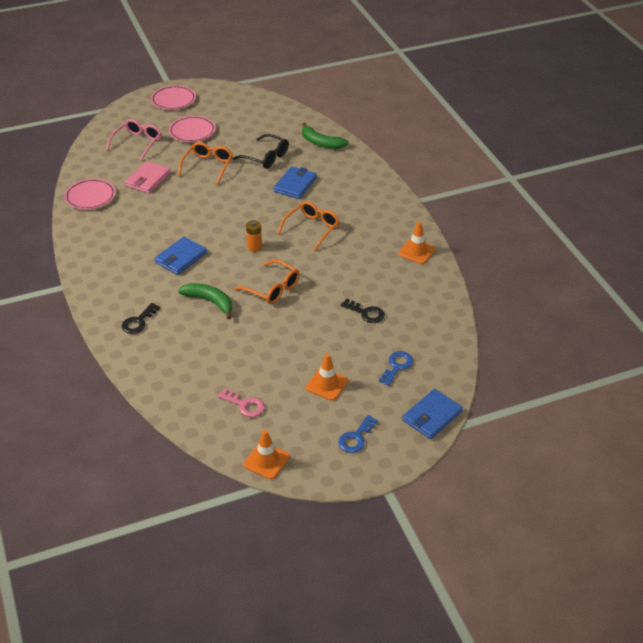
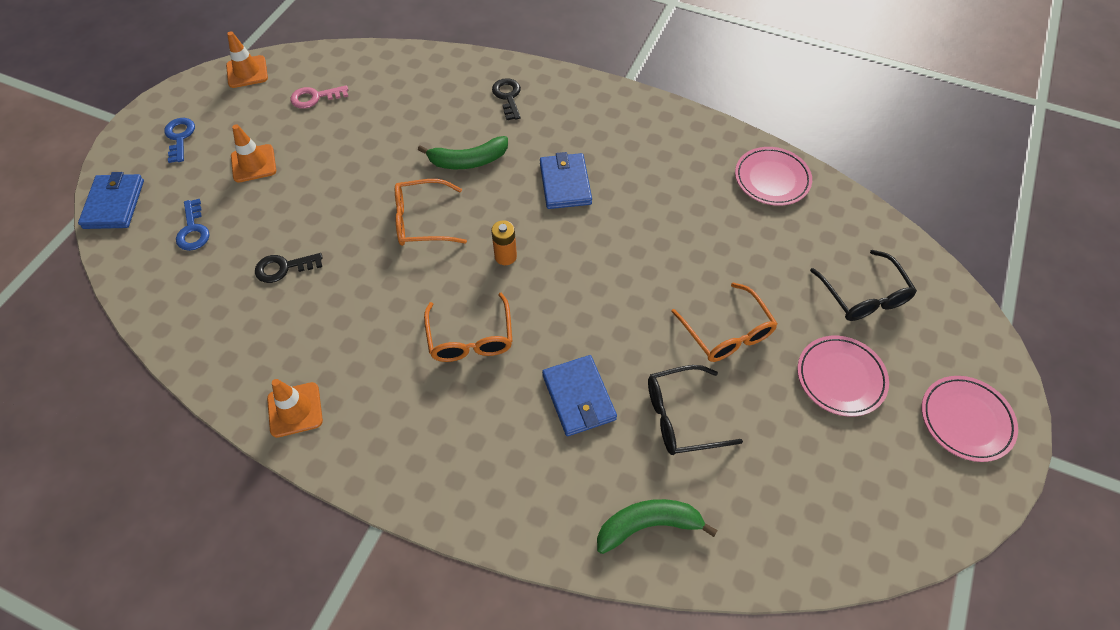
camera: 135 degrees right, 15 degrees up
(137, 143) = (863, 295): pink glasses -> black glasses
(148, 179) = (757, 251): pink wallet -> none

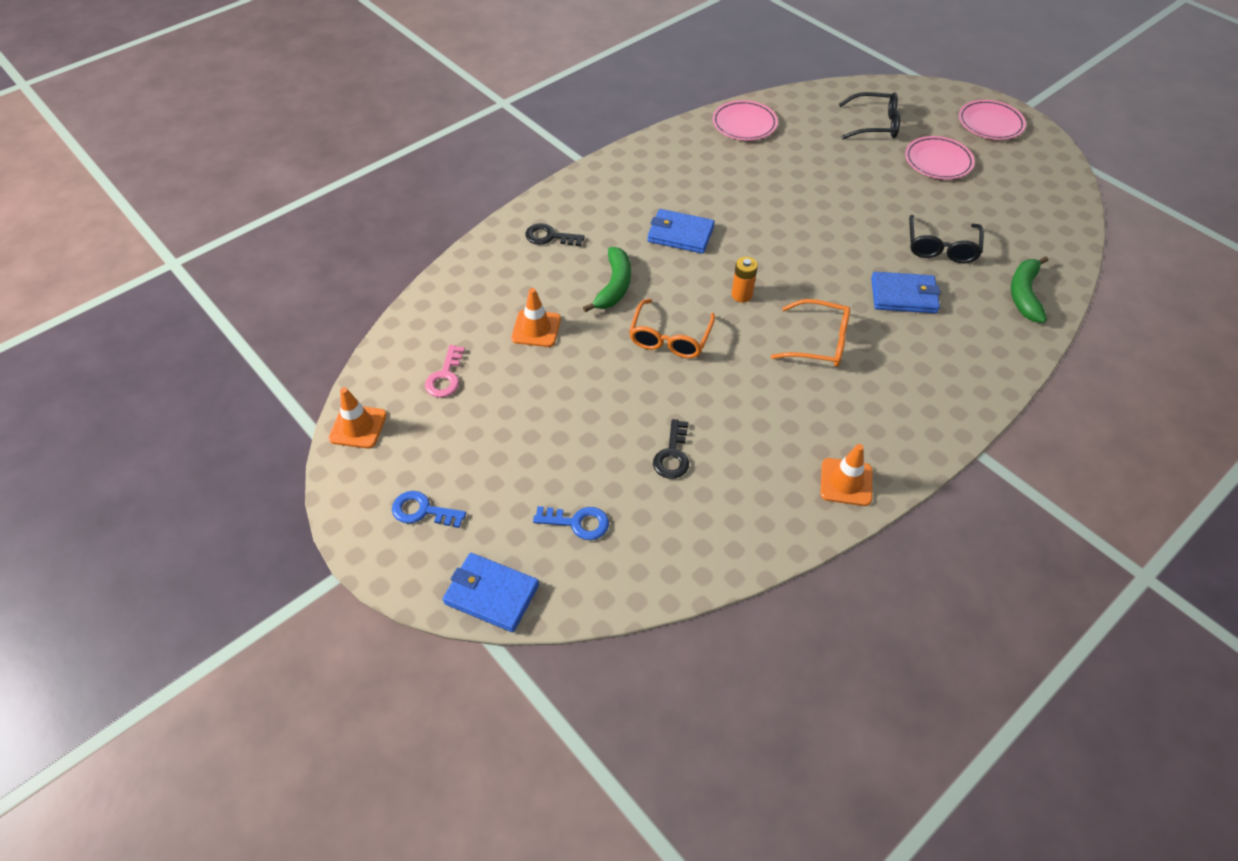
camera: 65 degrees left, 5 degrees down
(253, 163) = (511, 450): orange traffic cone -> orange traffic cone (536, 329)
(726, 332) = (876, 199): orange glasses -> none

